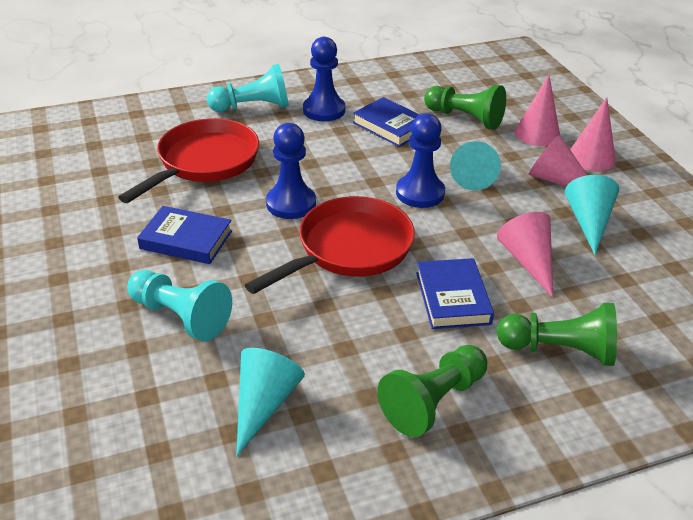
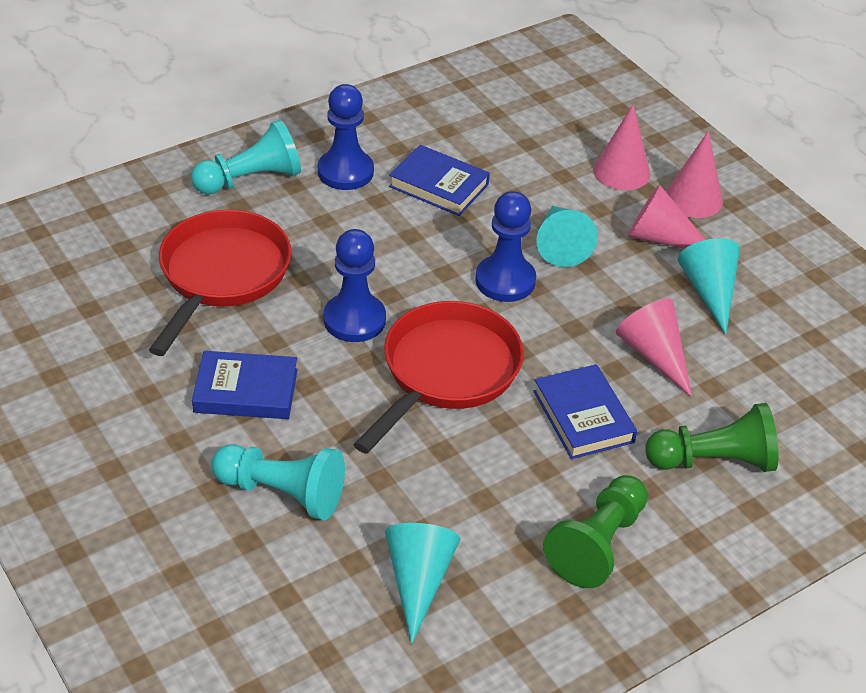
camera: 15 degrees left, 5 degrees up
(465, 118) = (528, 160): green pawn -> none

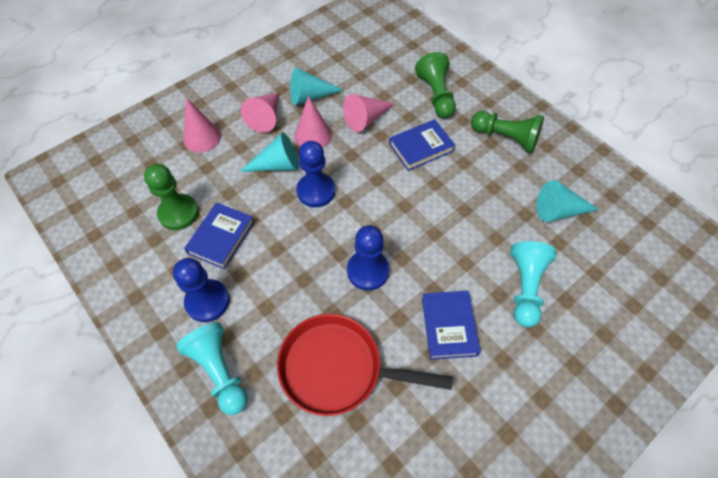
camera: 95 degrees left, 15 degrees up
(446, 372) = (403, 214): red pan -> none
(486, 149) = (178, 213): none -> green pawn
(693, 199) = (227, 103): pink cone -> pink cone (313, 135)

